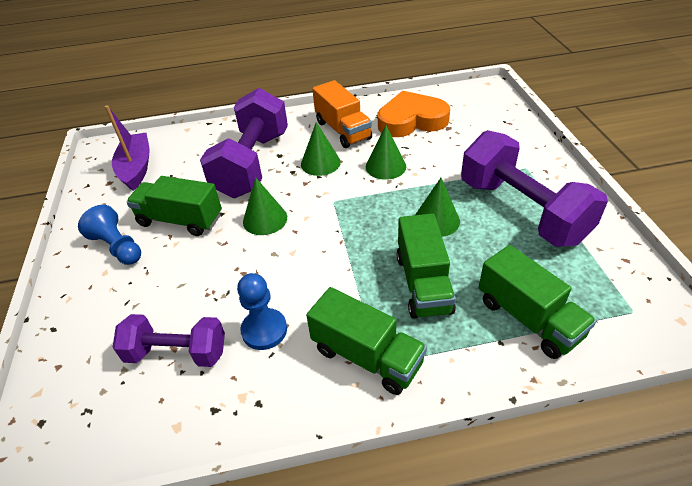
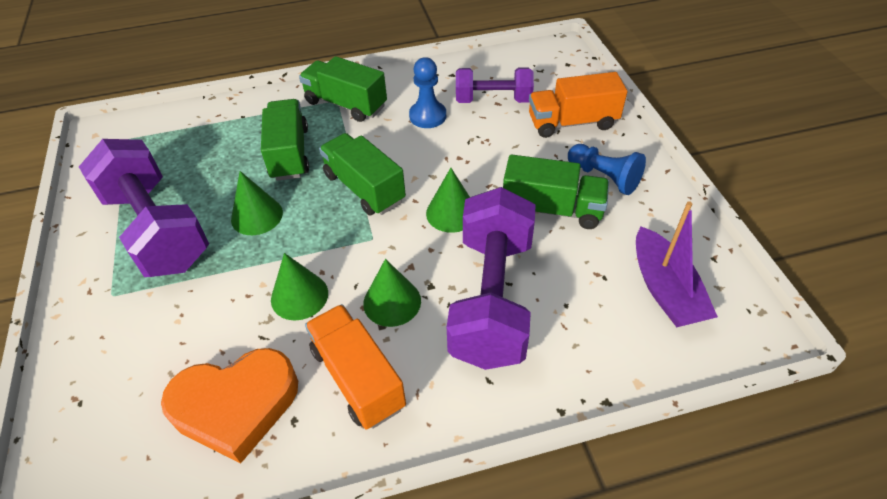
camera: 175 degrees right, 5 degrees up
(104, 312) = (572, 122): none -> orange truck
(528, 318) = (212, 131): green truck -> green truck (364, 188)

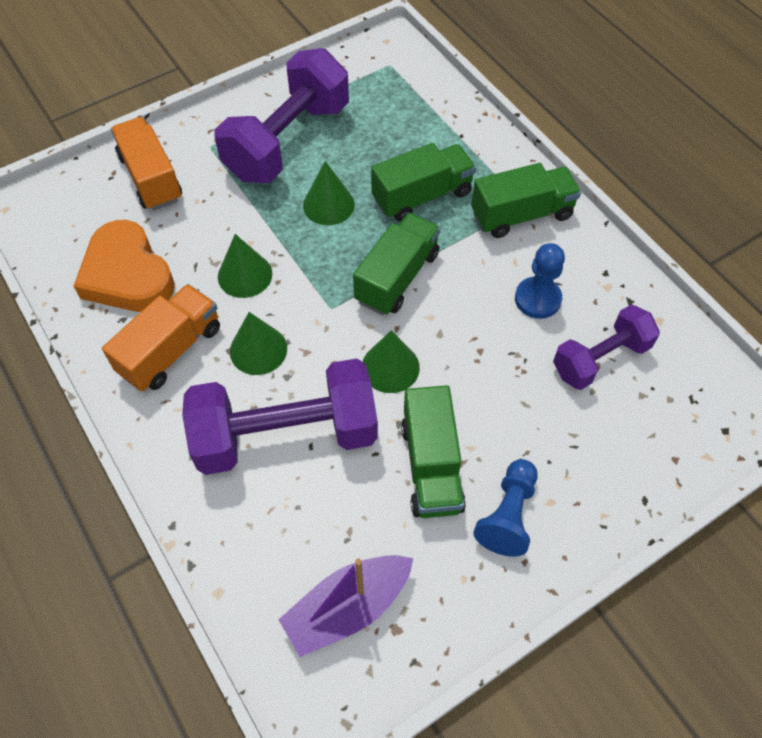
camera: 70 degrees right, 10 degrees up
(346, 104) = (521, 215): green truck -> green truck turned 60 degrees clockwise
(493, 100) = (600, 359): purple dumbbell -> purple dumbbell turned 75 degrees clockwise
(572, 122) = (598, 459): orange truck -> orange truck (151, 178)

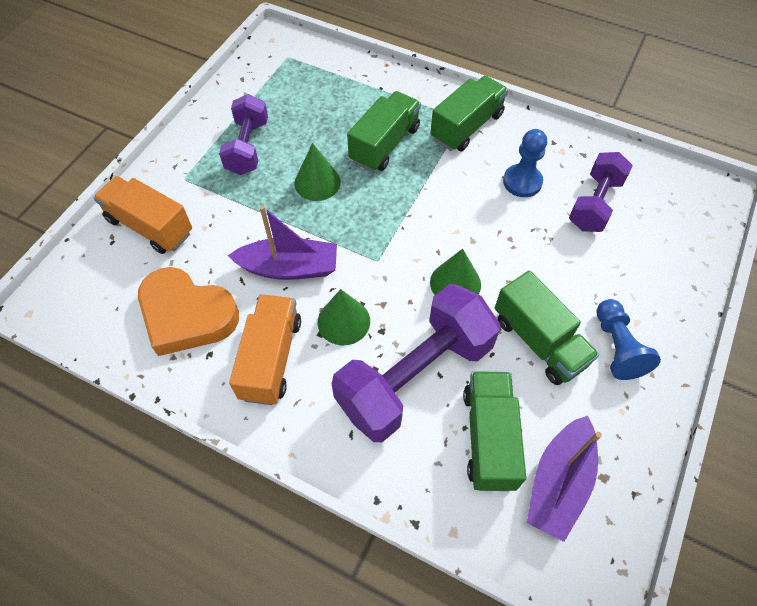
camera: 30 degrees left, 0 degrees up
(245, 275) = (289, 268): green cone -> purple boat
(287, 141) = (247, 147): purple dumbbell -> purple dumbbell, size x0.59
(397, 277) = (410, 213): green truck -> green truck (489, 438)

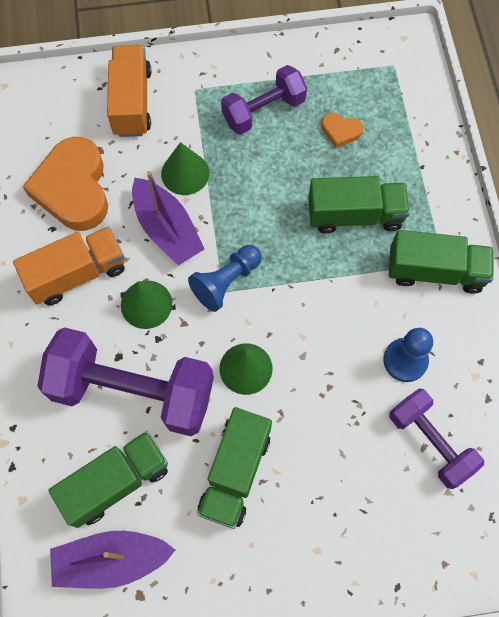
camera: 55 degrees right, 10 degrees up
(310, 114) = (340, 131): none -> orange heart
(317, 182) = (269, 190): green cone -> green cone (185, 173)
(595, 204) = (430, 442): purple dumbbell -> purple dumbbell turned 60 degrees clockwise
(617, 347) = (276, 544): blue pawn -> blue pawn (226, 282)

